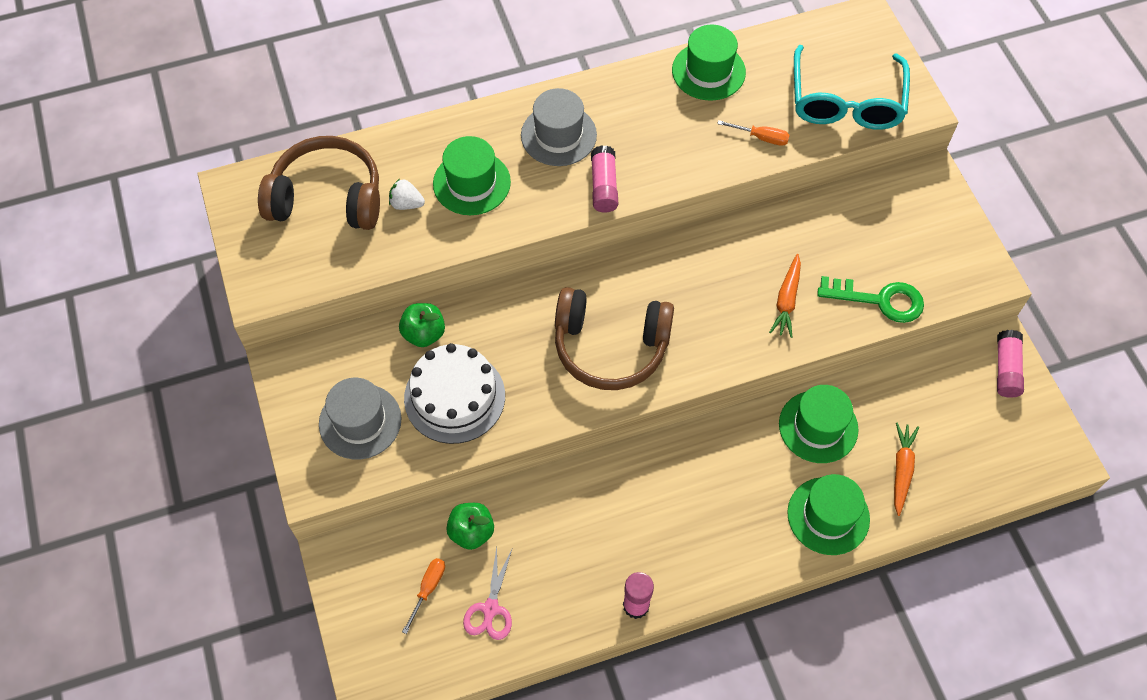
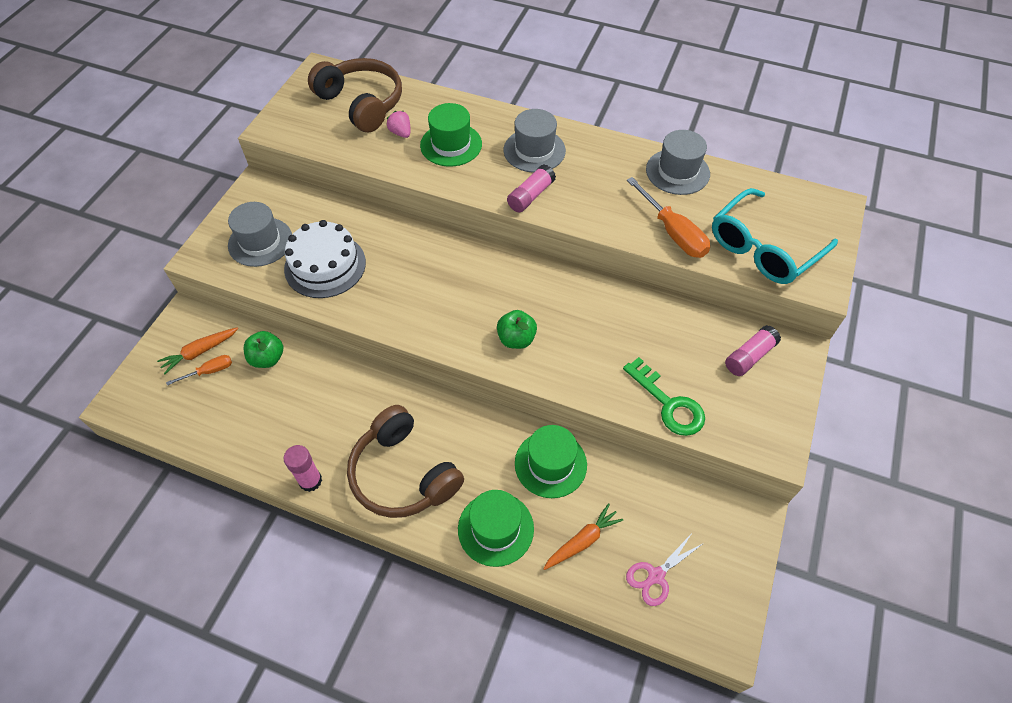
camera: 40 degrees right, 5 degrees down
(406, 204) = (401, 133): white strawberry -> pink strawberry
(424, 334) = (348, 219): green apple -> green apple (516, 339)
(490, 609) = (228, 411): pink scissors -> pink scissors (656, 576)
(610, 347) = (448, 302): brown headphones -> brown headphones (403, 474)
(708, 71) = (677, 172): green hat -> grey hat
(761, 137) = (673, 232): orange screwdriver -> orange screwdriver, size x1.83
(786, 300) = (597, 356): orange carrot -> orange carrot (200, 352)
(1006, 369) = (739, 534): pink glue stick -> pink glue stick (749, 356)

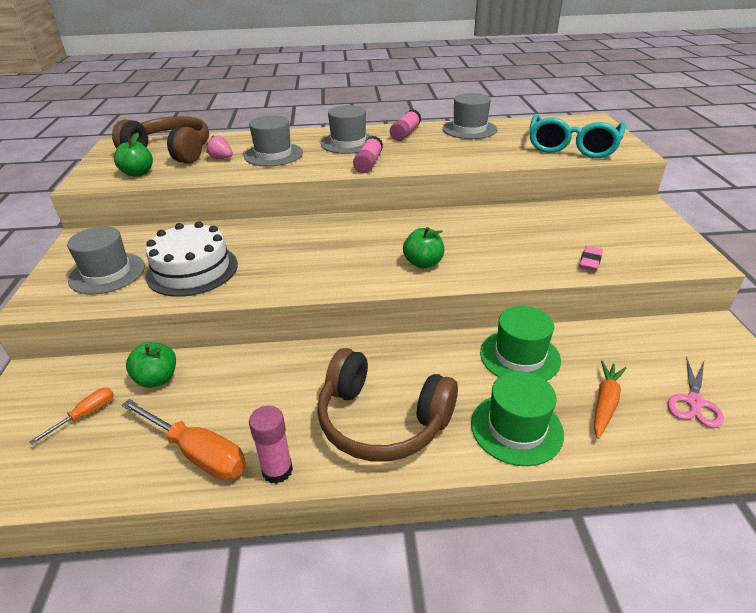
camera: 25 degrees left, 20 degrees down
(200, 352) = (64, 402): orange carrot -> none
(319, 131) = (138, 173): none -> green apple
(451, 145) = (273, 154): green hat -> grey hat
(668, 403) = (590, 261): green key -> pink eraser
(673, 232) = (500, 155): orange screwdriver -> orange screwdriver (197, 453)
(749, 356) = (616, 218): pink glue stick -> pink glue stick (405, 133)

